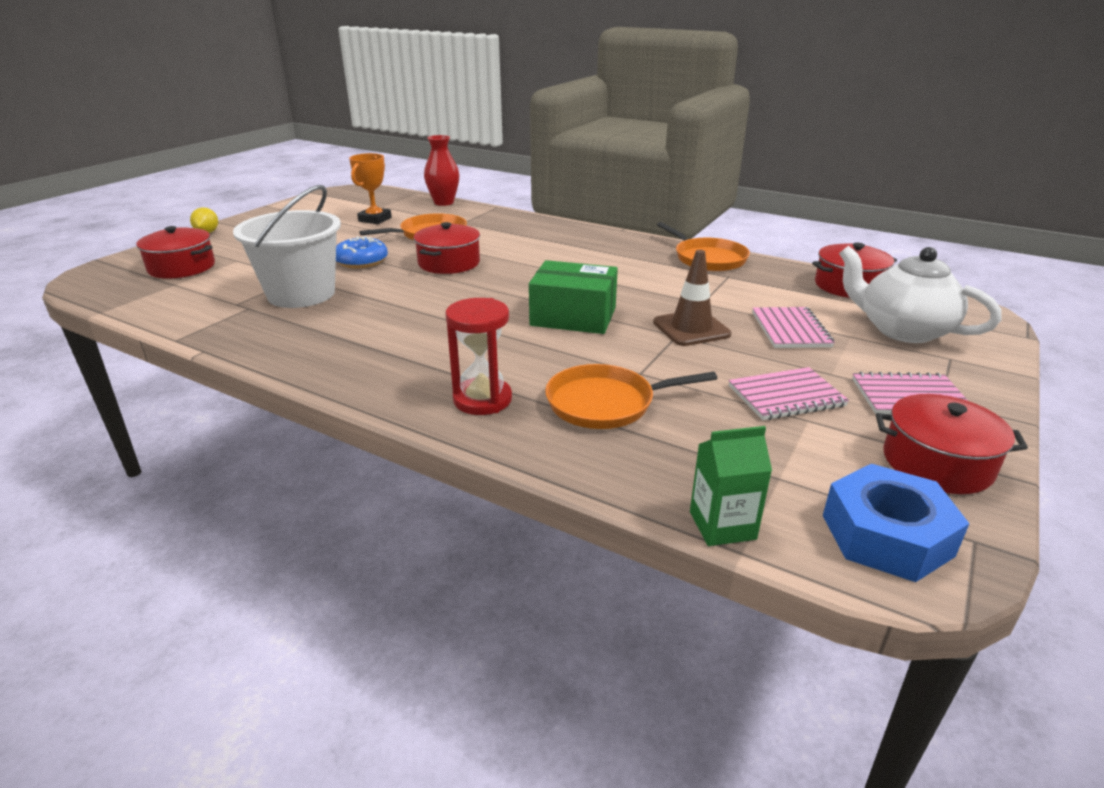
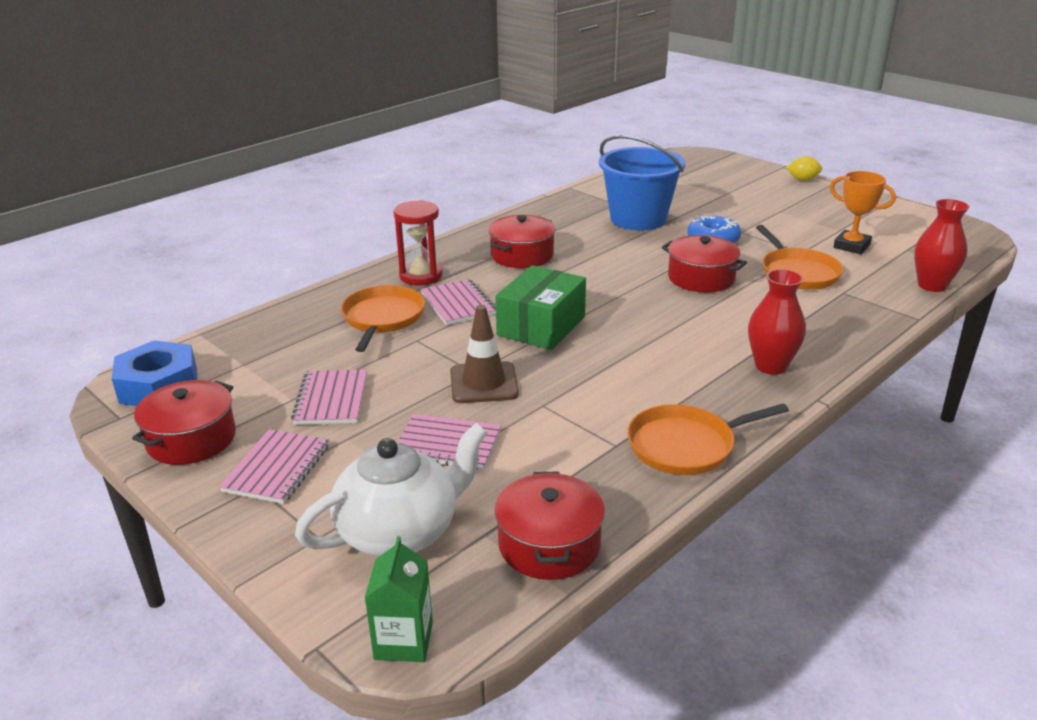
camera: 105 degrees right, 0 degrees up
(181, 267) = (710, 178): red pot -> red pot (522, 255)
(301, 294) = (638, 219): white bucket -> blue bucket
(548, 363) = (458, 304): none -> pink notebook
(588, 240) = (770, 366): none -> red vase
(722, 525) = (224, 333): green carton -> green carton (403, 641)

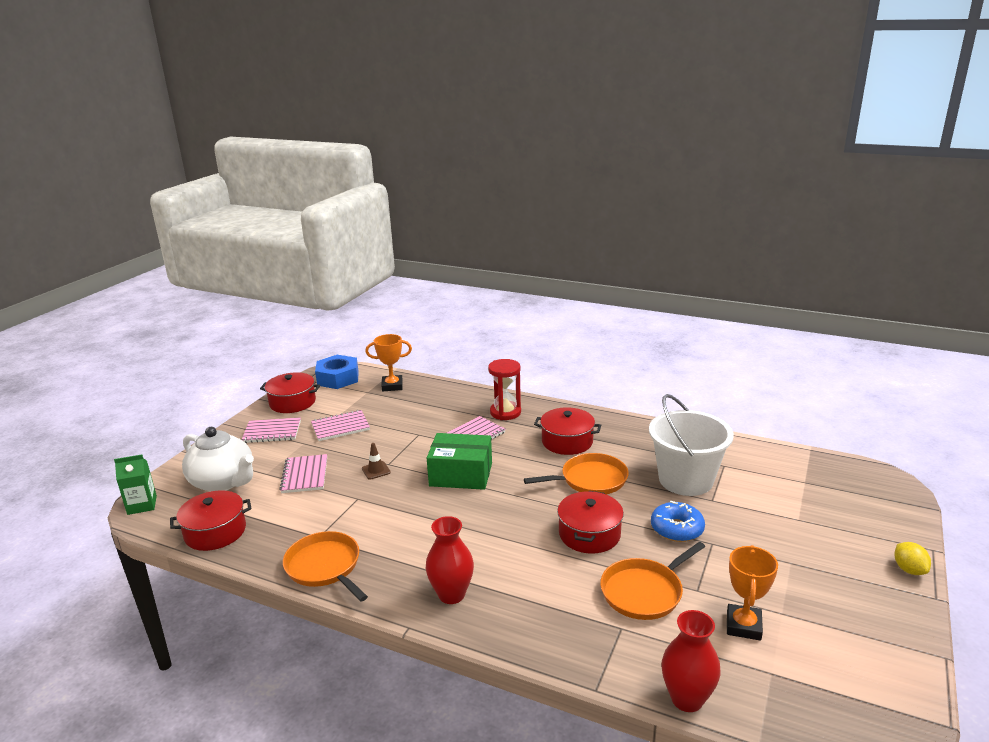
camera: 70 degrees right, 5 degrees down
(250, 341) = (392, 386): none -> orange trophy
(382, 318) = (440, 416): orange pan -> orange pan (590, 480)
(483, 383) = (376, 470): brown traffic cone -> brown traffic cone, size x0.55
(638, 219) = (685, 480): blue bucket -> white bucket

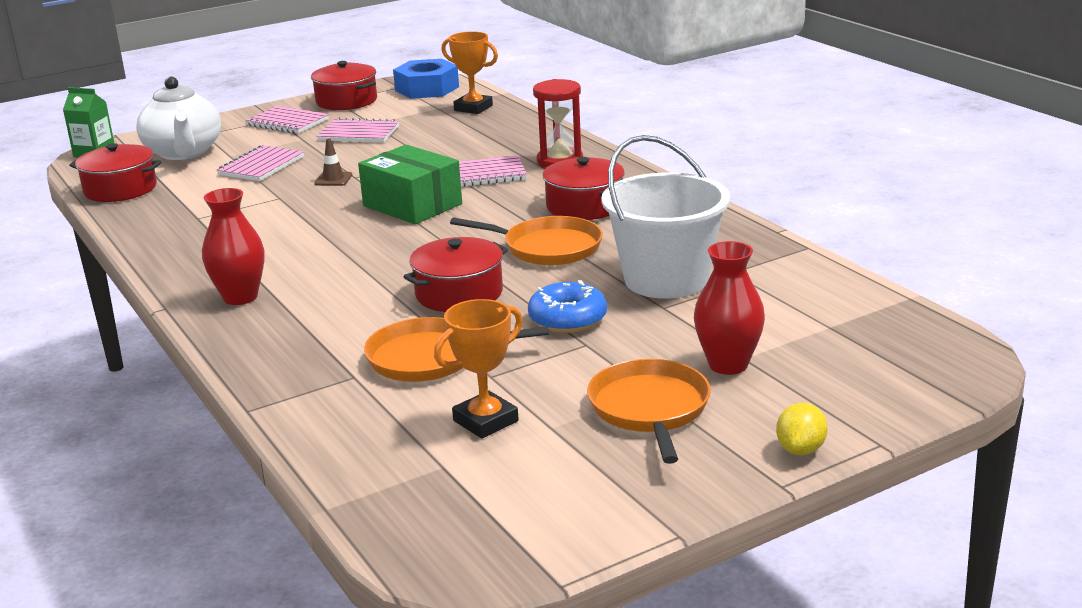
camera: 35 degrees right, 0 degrees up
(325, 567) = (167, 242): orange pan -> orange pan (650, 409)
(687, 699) = (319, 450): red vase -> red vase (728, 365)

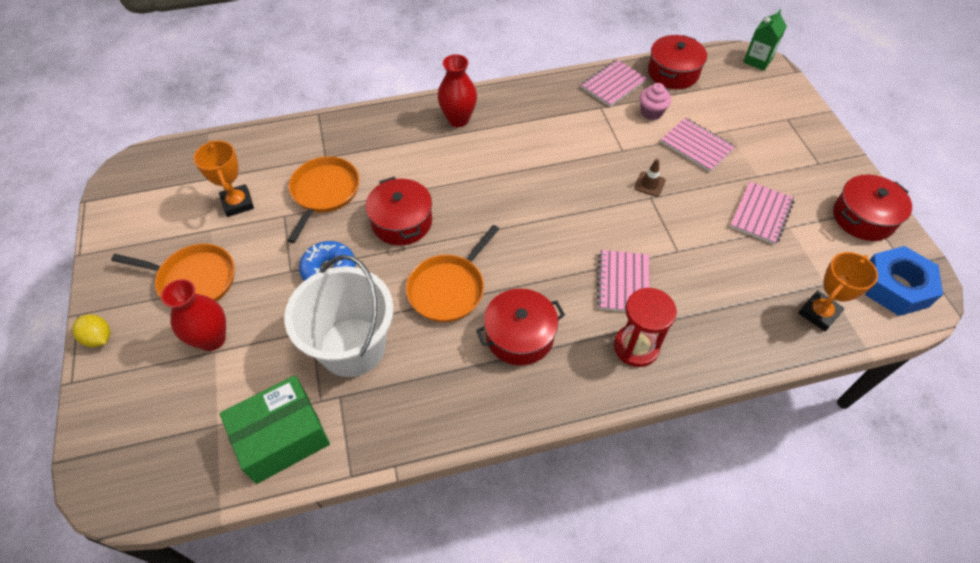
camera: 105 degrees right, 30 degrees up
(184, 152) = (743, 105): white teapot -> none
(204, 191) = (651, 112): none -> pink cupcake
(287, 122) = (806, 171): pink notebook -> pink notebook (613, 84)
(412, 205) = (573, 223): green box -> green box (282, 437)

